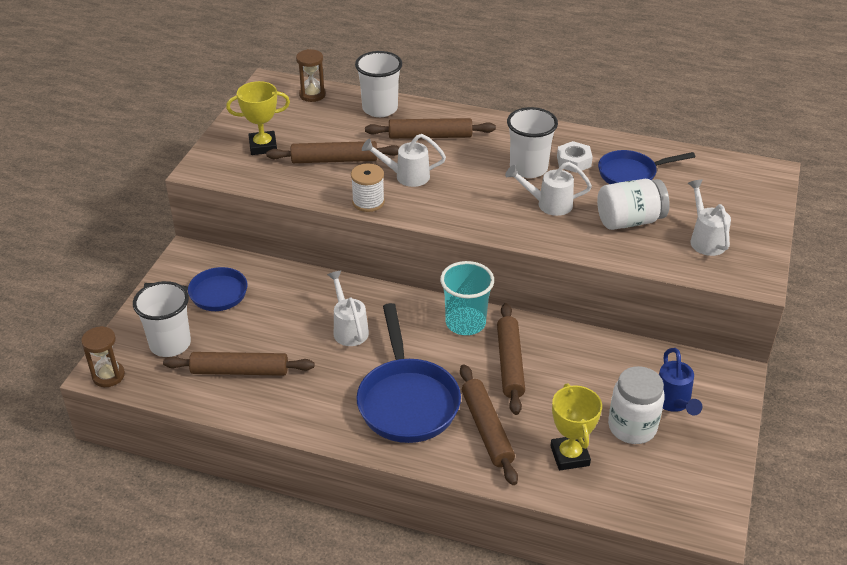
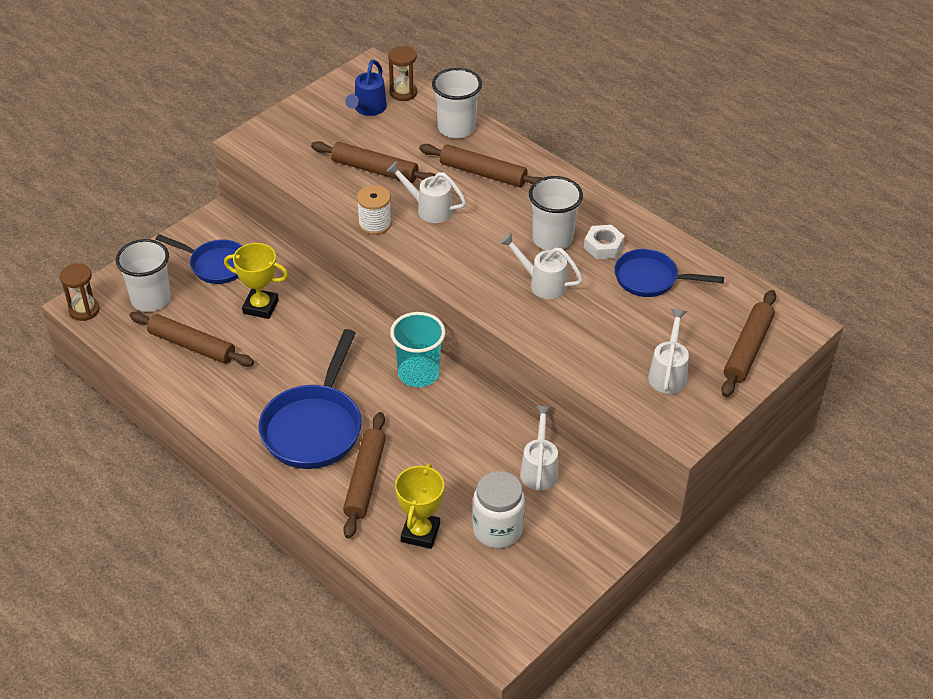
camera: 25 degrees right, 5 degrees up
(263, 146) = (320, 134): yellow trophy -> yellow trophy (260, 307)
(348, 328) = (310, 340): white watering can -> white watering can (539, 468)
(510, 363) = (430, 427): brown rolling pin -> brown rolling pin (747, 349)
(629, 221) = (608, 328): white jar -> none
(673, 403) = (554, 523): blue watering can -> blue watering can (368, 109)

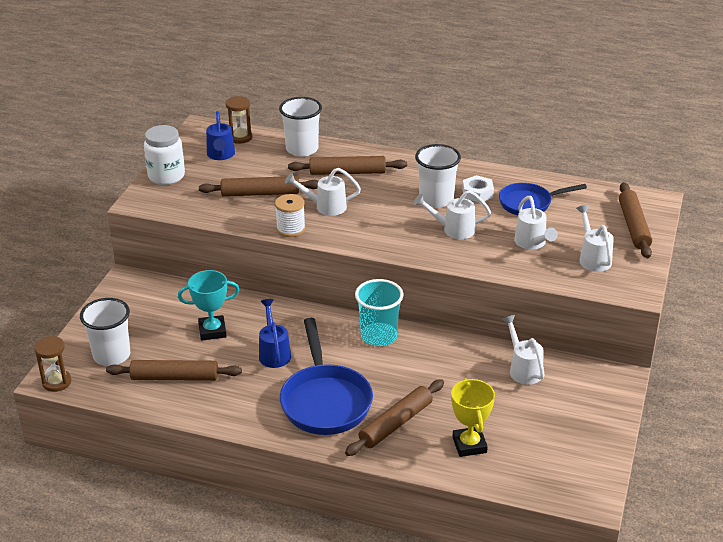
camera: 25 degrees left, 10 degrees down
(215, 265) = (149, 313): blue pan -> none
(260, 307) = (212, 331): yellow trophy -> turquoise trophy
(302, 353) = (274, 352): none -> blue watering can
(365, 480) = (396, 423): brown rolling pin -> brown rolling pin turned 60 degrees clockwise
(497, 530) = (526, 421): white jar -> white jar (166, 176)
(614, 331) = (532, 244): none -> white watering can

